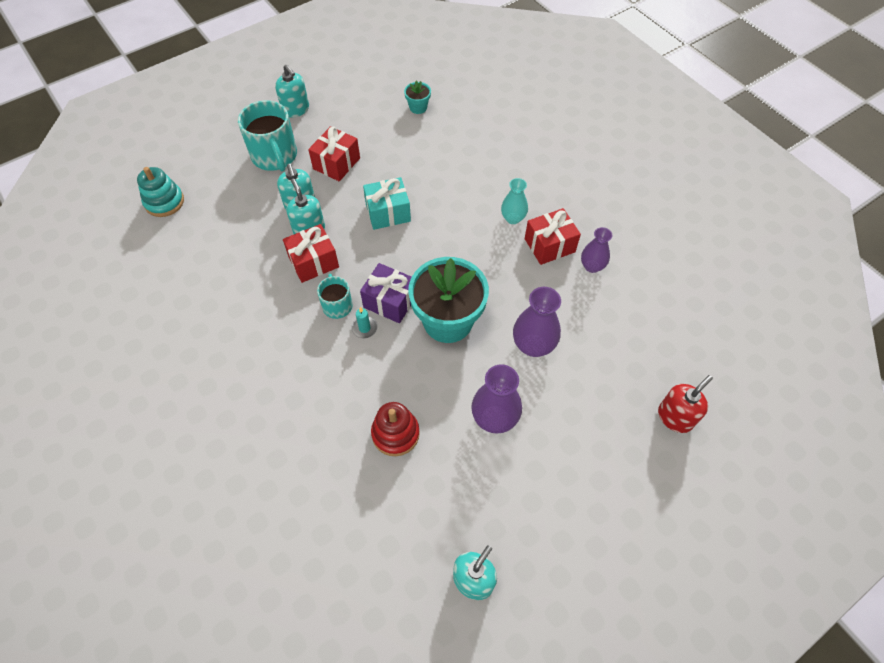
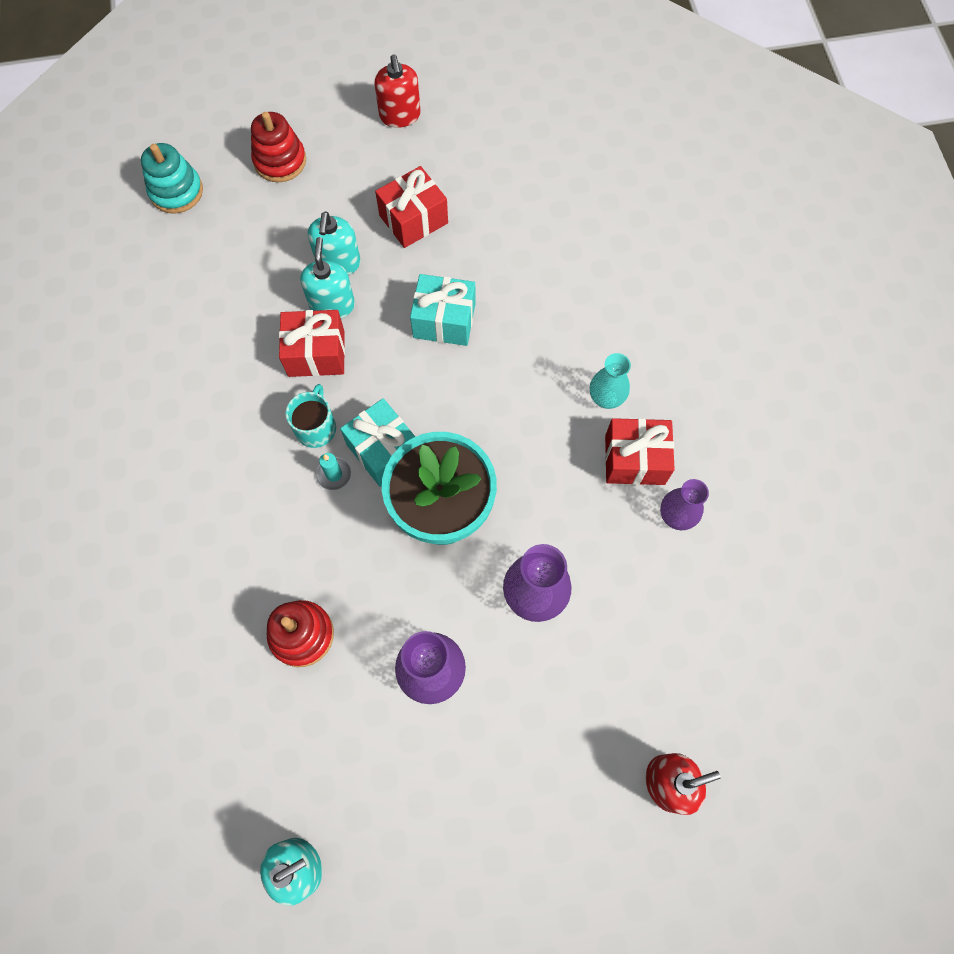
camera: 25 degrees right, 10 degrees up
(228, 160) = (280, 161): none -> red stacking toy
(274, 156) = (340, 177): turquoise mug -> none
(296, 109) = (400, 115): turquoise soap dispenser -> red soap dispenser
(390, 301) = (384, 451): purple gift -> turquoise gift
(418, 107) = (564, 174): turquoise flower pot -> none

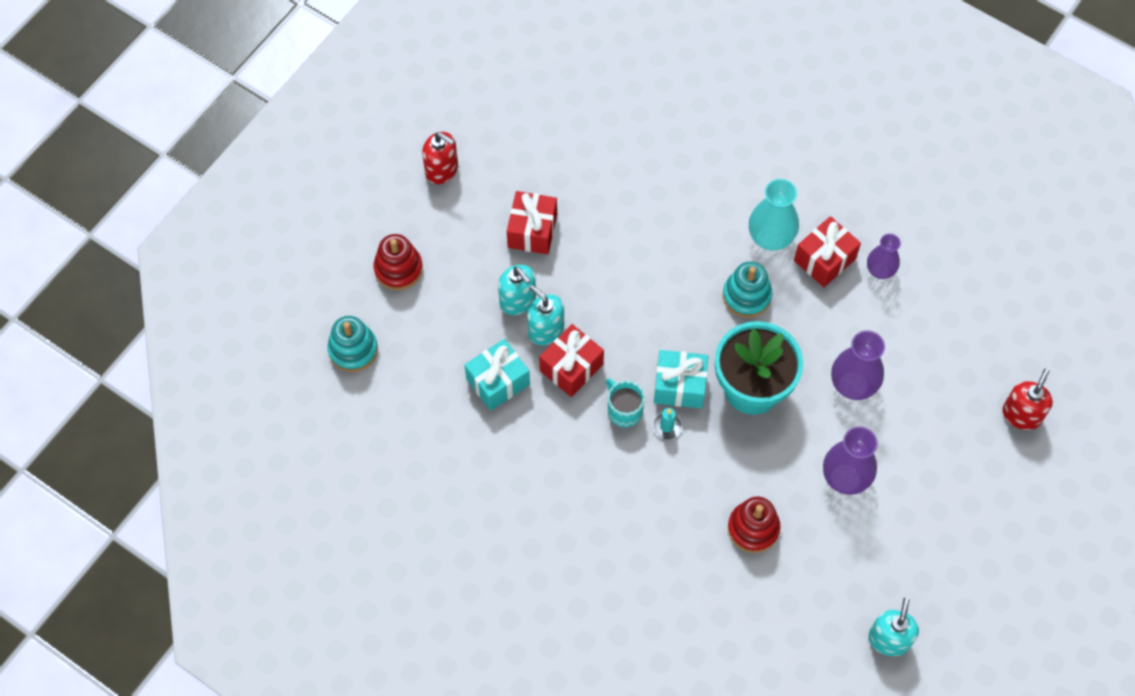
camera: 45 degrees left, 5 degrees down
(444, 320) = (625, 277): turquoise gift -> turquoise gift (498, 382)
(528, 428) = (746, 296): none -> turquoise stacking toy
(606, 398) = (770, 238): turquoise vase -> turquoise vase, size x1.55

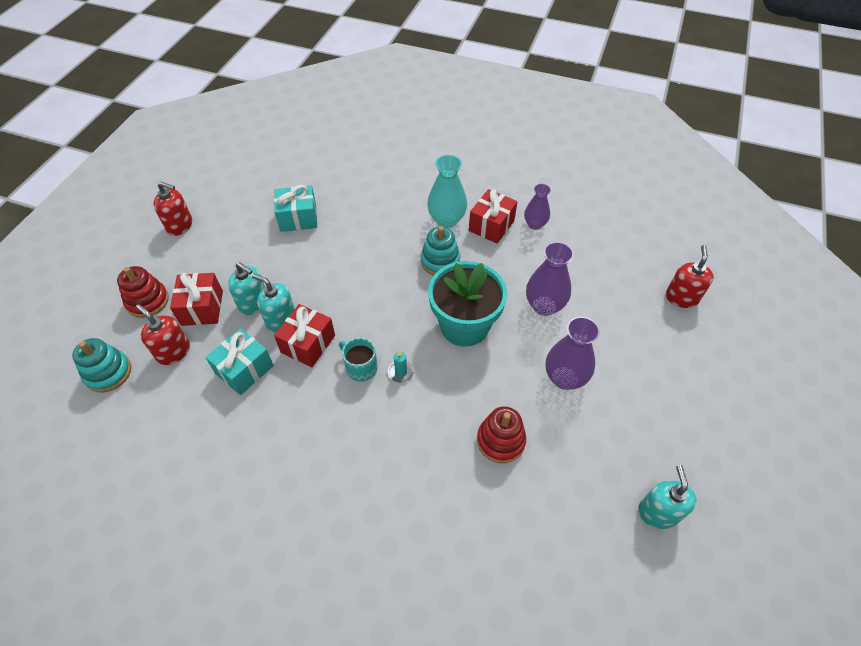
camera: 15 degrees left, 10 degrees down
(423, 341) = (173, 352): none -> red soap dispenser
(532, 231) = (259, 252): red gift -> red gift (202, 308)
(679, 386) = (404, 338): turquoise gift -> turquoise gift (298, 218)

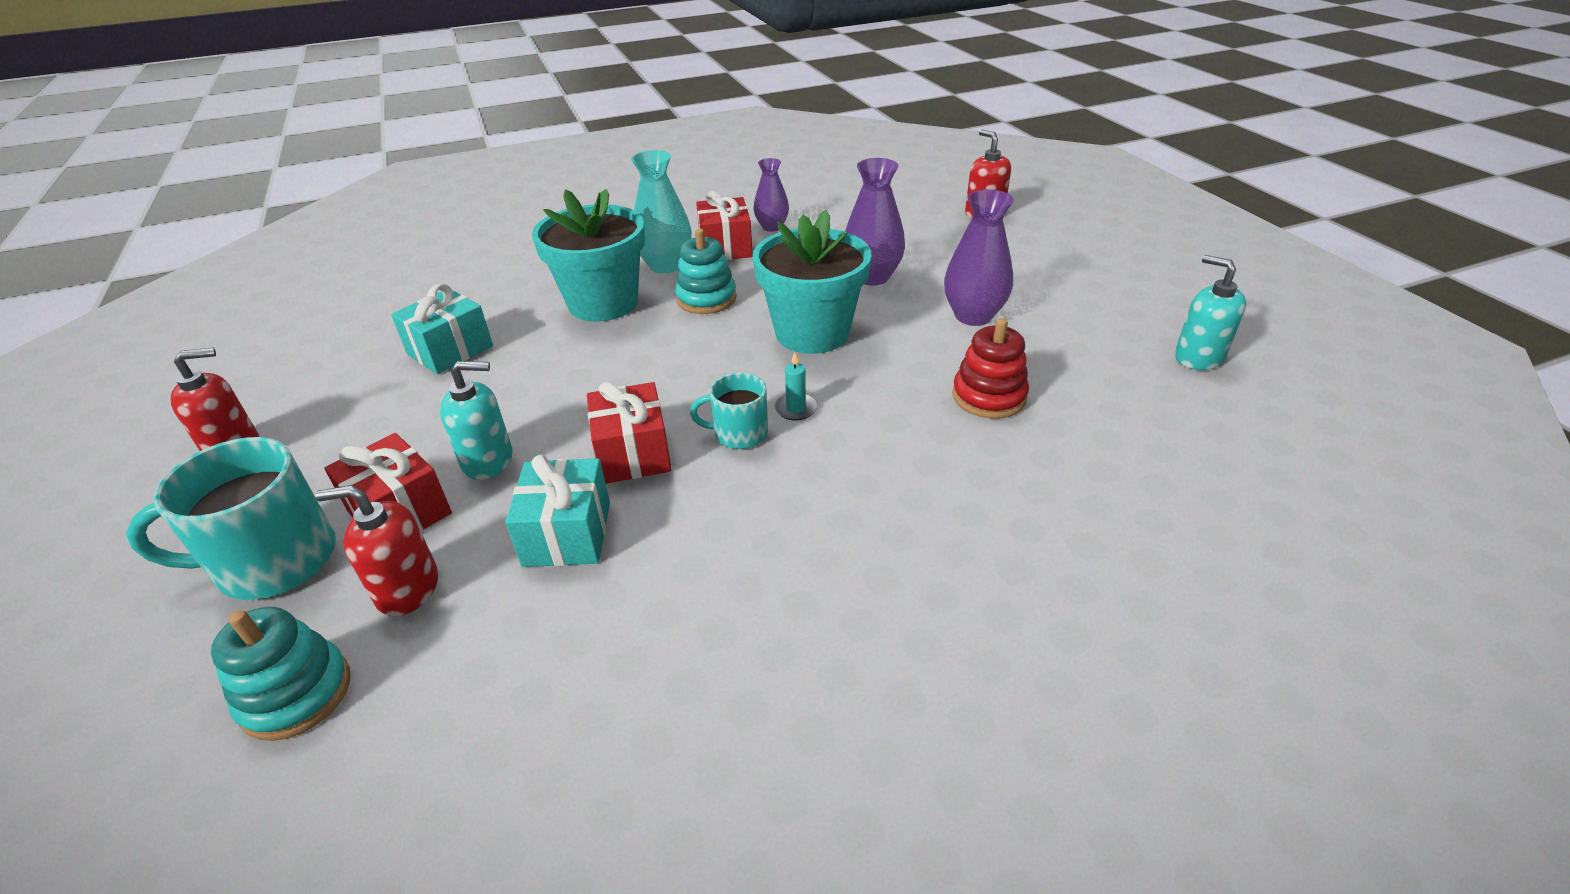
camera: 40 degrees left, 15 degrees down
(147, 301) = (274, 561): red stacking toy -> turquoise mug
(281, 320) = (557, 453): turquoise soap dispenser -> none
(389, 230) = (603, 303): none -> turquoise flower pot

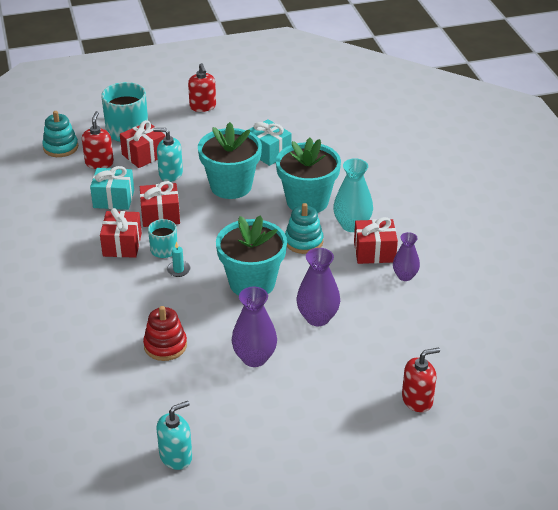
camera: 95 degrees right, 0 degrees up
(488, 460) = (170, 174): turquoise soap dispenser -> turquoise soap dispenser turned 105 degrees clockwise
(548, 380) = (231, 186): none -> turquoise flower pot
(731, 492) = (122, 245): none -> red gift

